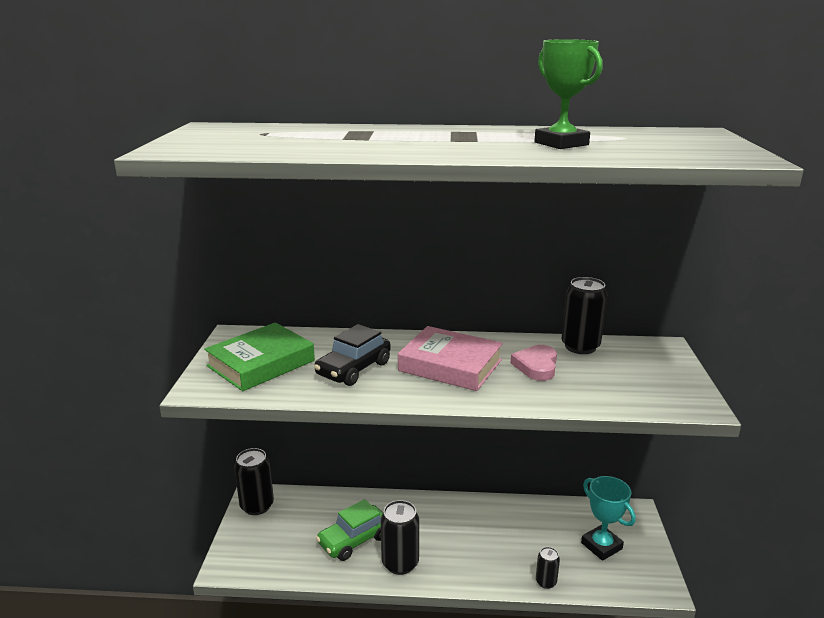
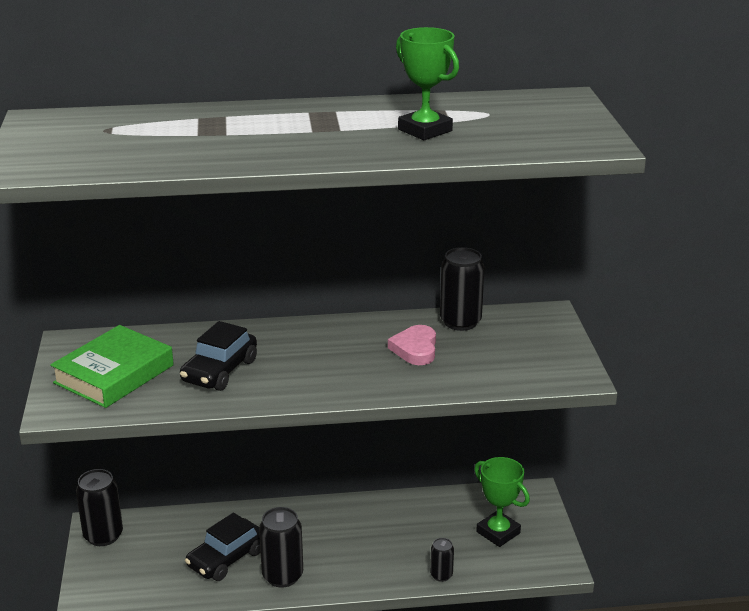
camera: 10 degrees left, 5 degrees up
(354, 540) = (226, 558): green car -> black car
(450, 365) = (323, 357): pink book -> none
(601, 546) = (498, 532): turquoise trophy -> green trophy

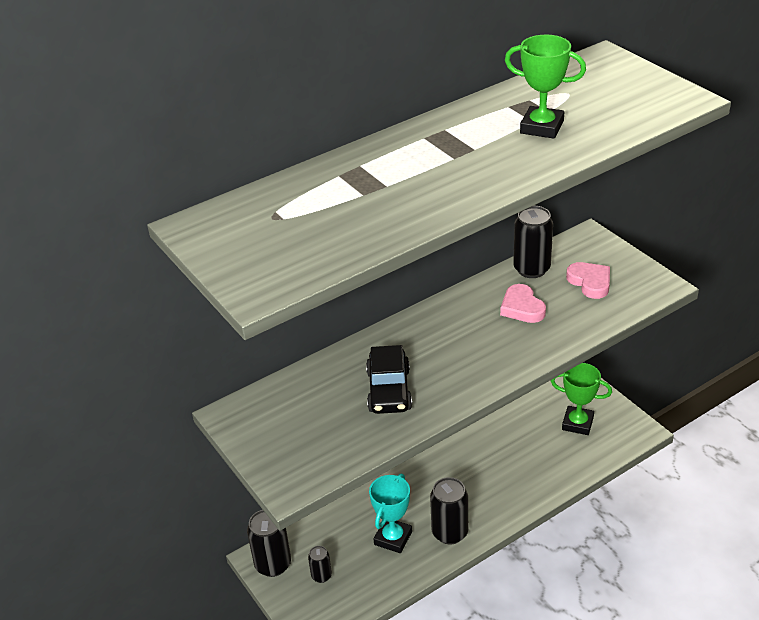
camera: 25 degrees left, 10 degrees up
(114, 374) = (303, 430): green book -> none
(226, 558) = (393, 538): black car -> turquoise trophy
(441, 575) = (566, 477): black can -> black can (321, 576)
(507, 350) = (590, 282): none -> pink heart

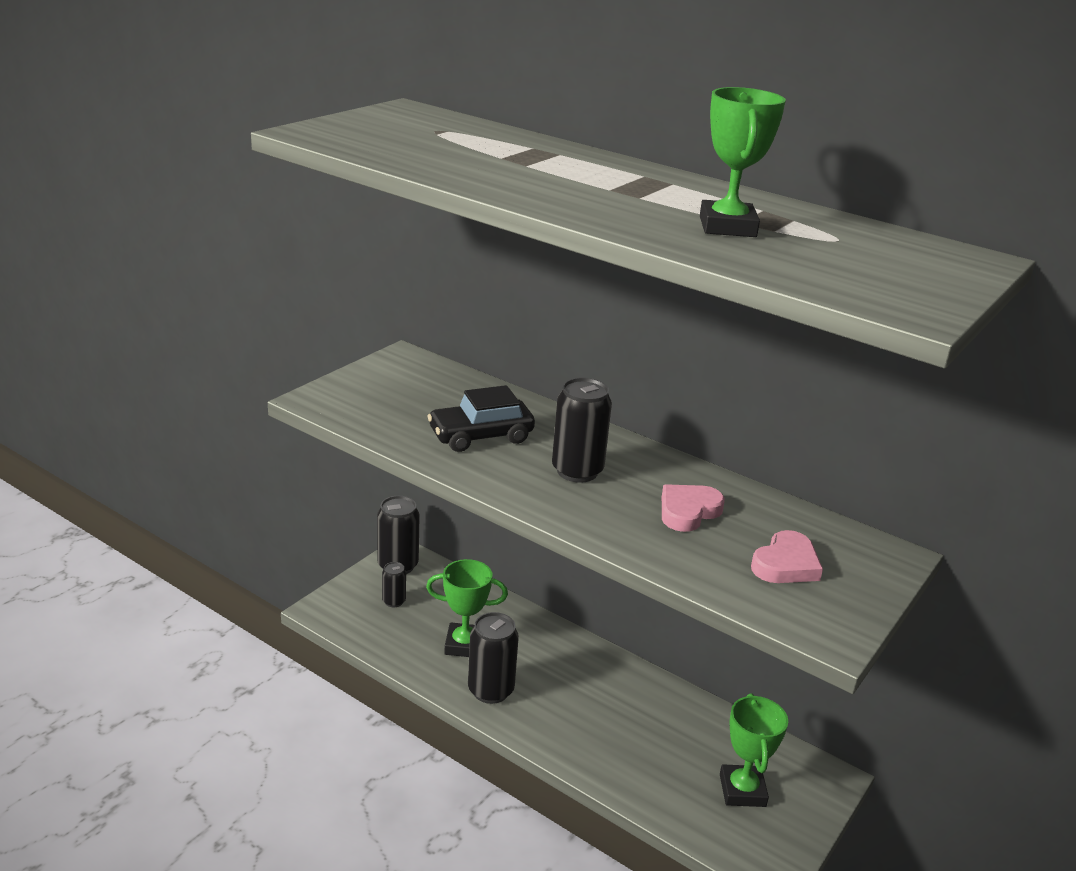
camera: 65 degrees right, 10 degrees down
(393, 538) = (464, 645): turquoise trophy -> green trophy
(531, 269) = (776, 512): black can -> black can (577, 471)

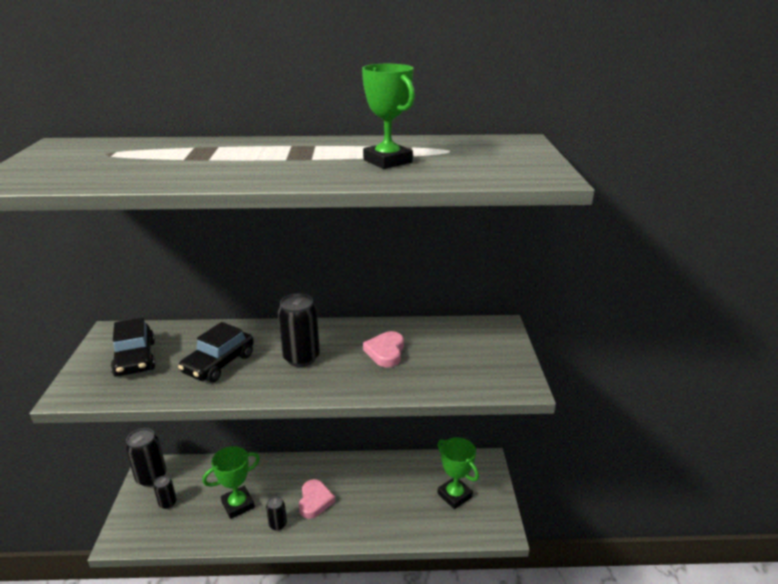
camera: 35 degrees left, 0 degrees up
(402, 393) = (135, 359): none -> black car
(490, 690) = (278, 524): black can -> black can, size x0.55
(786, 564) = (462, 357): pink heart -> pink heart (315, 501)

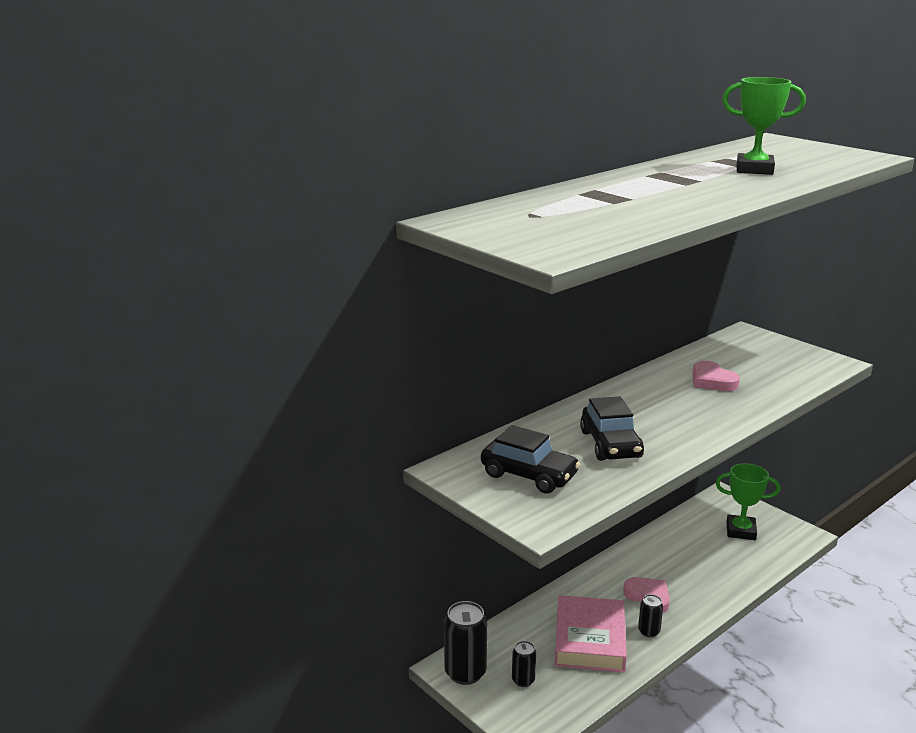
camera: 40 degrees left, 5 degrees down
(238, 505) = (590, 640): green trophy -> pink book
(301, 358) = (663, 411): black can -> none

